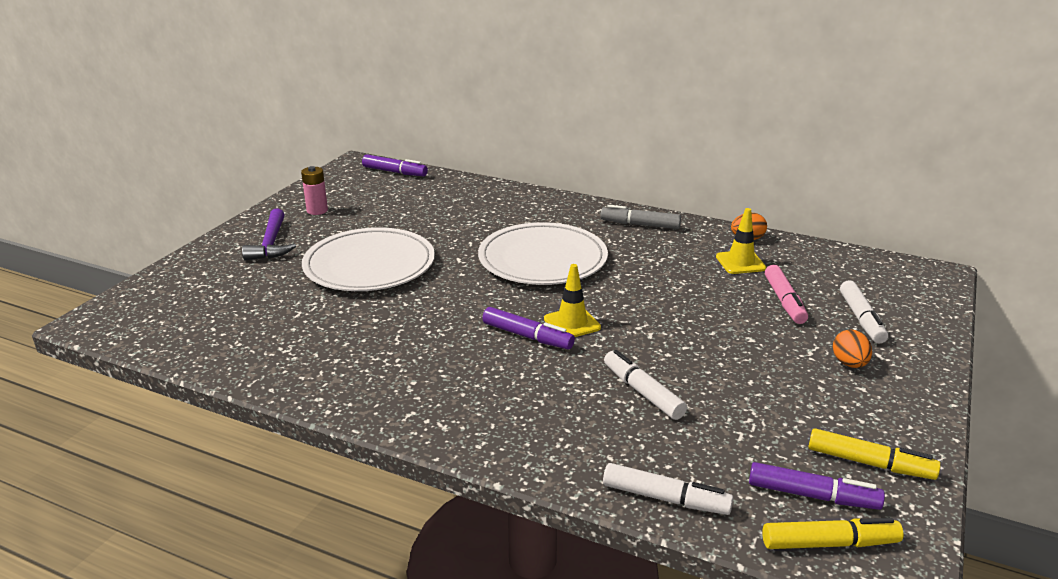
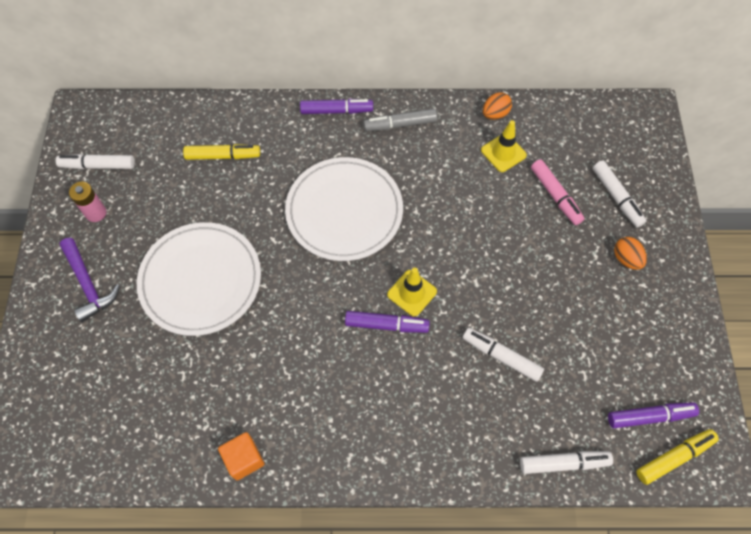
camera: 25 degrees left, 35 degrees up
(301, 381) = (244, 459): none -> orange cube
(344, 189) = (98, 166): none -> white marker
(395, 172) = (129, 116): purple marker -> purple marker (336, 111)
(869, 463) = (672, 367): yellow marker -> yellow marker (223, 156)

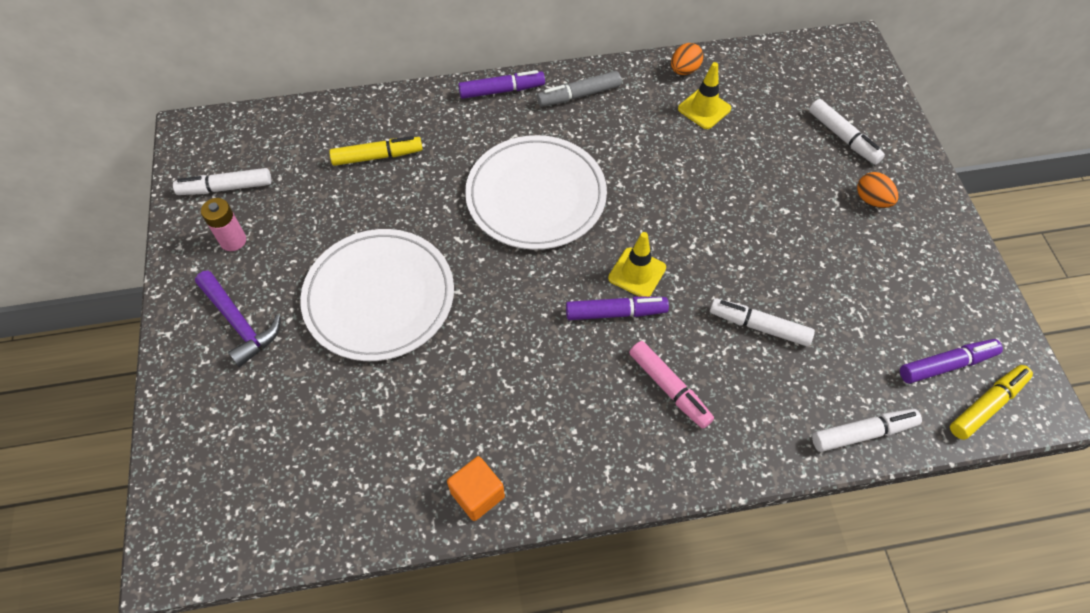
camera: 10 degrees left, 5 degrees down
(555, 195) = (774, 145): pink marker -> pink marker (669, 388)

